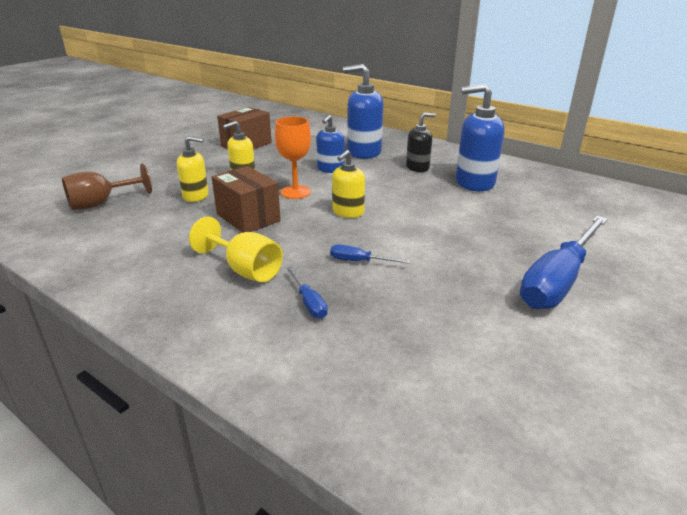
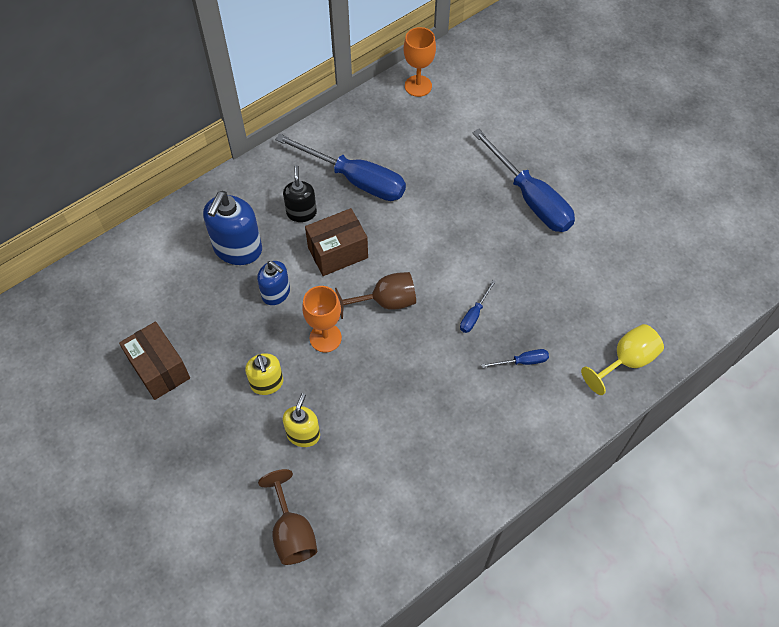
camera: 75 degrees left, 30 degrees up
(245, 270) = (466, 400): yellow goblet -> yellow goblet (626, 361)
(248, 218) = (371, 388): brown box -> brown box (338, 252)
(348, 212) = (385, 302): yellow soap dispenser -> brown goblet
(474, 183) = (355, 179): blue soap dispenser -> blue screwdriver
(623, 195) = (418, 86): none -> orange goblet

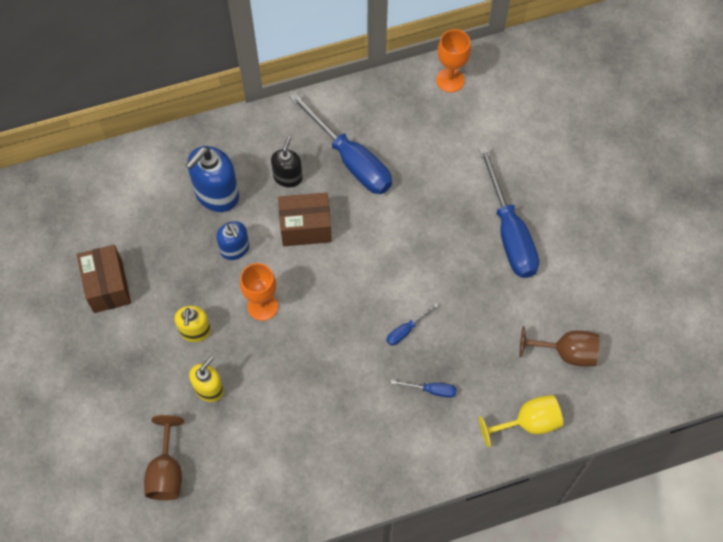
camera: 20 degrees right, 5 degrees up
(385, 302) = (330, 290): brown goblet -> brown goblet (566, 352)

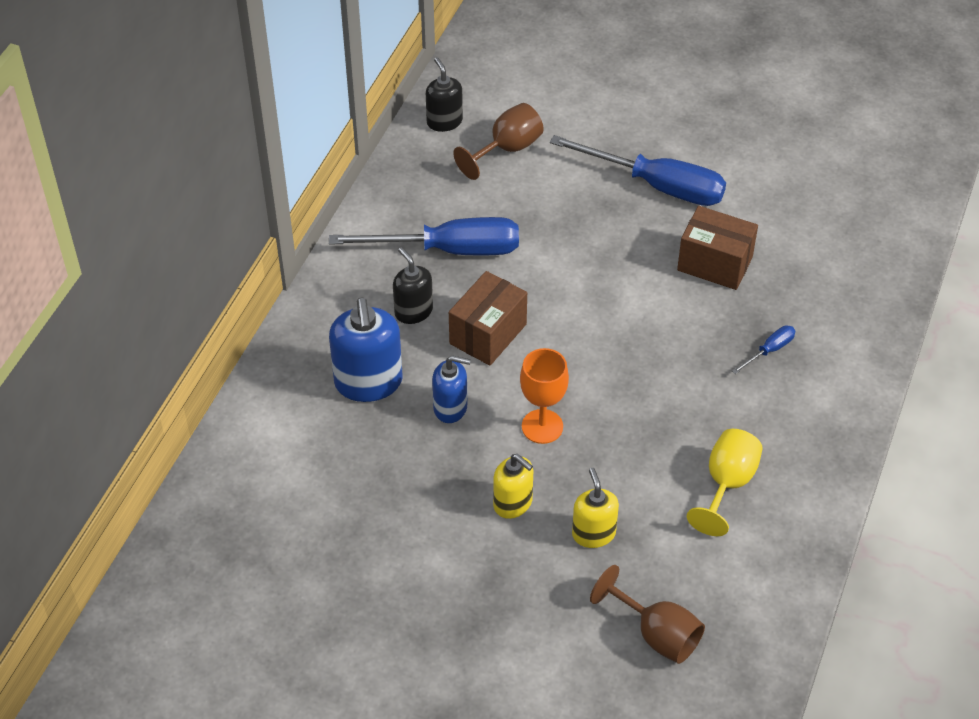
camera: 50 degrees left, 15 degrees down
(108, 286) = (377, 549): brown box -> brown box (714, 264)
(406, 330) = (685, 328): blue screwdriver -> none
(450, 80) = (444, 121): orange goblet -> black soap dispenser
(528, 423) = (871, 301): yellow goblet -> yellow goblet (727, 484)
(566, 352) = (824, 227): brown goblet -> brown goblet (507, 149)

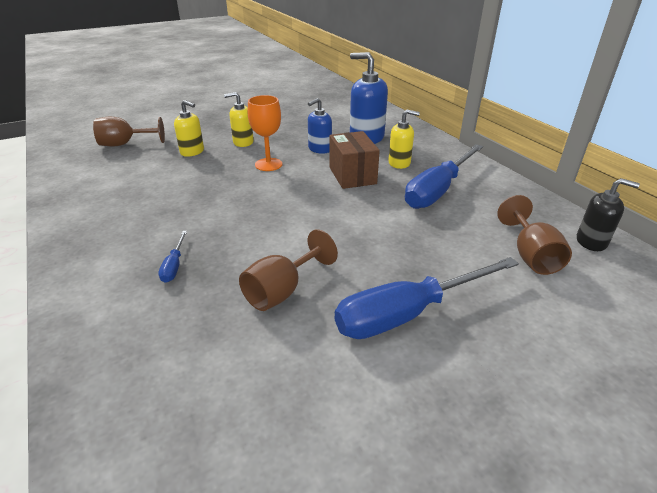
camera: 130 degrees right, 15 degrees down
(413, 311) = (399, 163): black soap dispenser -> yellow soap dispenser
(714, 264) = (282, 291): brown box -> brown goblet
(727, 484) = (138, 195): yellow goblet -> none

